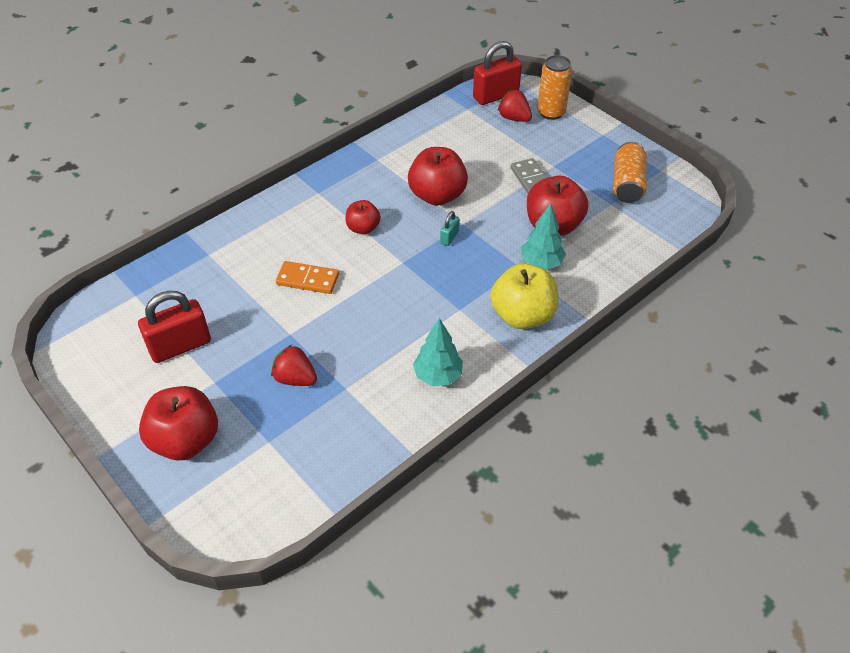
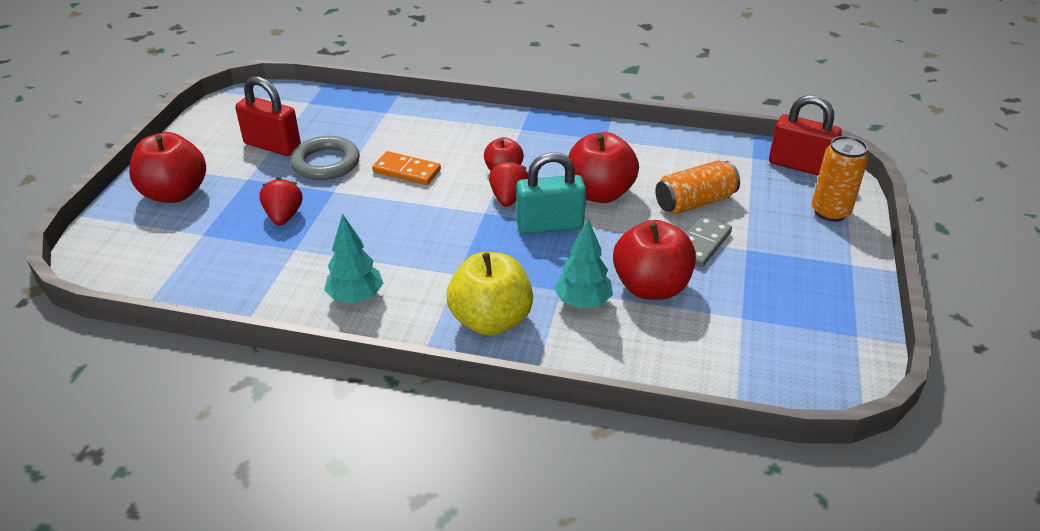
camera: 55 degrees right, 10 degrees down
(245, 322) = (326, 163): none -> grey ring
(307, 280) = (406, 171): orange domino -> orange domino turned 45 degrees counterclockwise
(449, 237) = (549, 225): turquoise padlock -> turquoise padlock, size x2.13
(514, 118) = (782, 191): red strawberry -> red strawberry (508, 198)
(627, 184) = (793, 317): orange can -> orange can (695, 202)

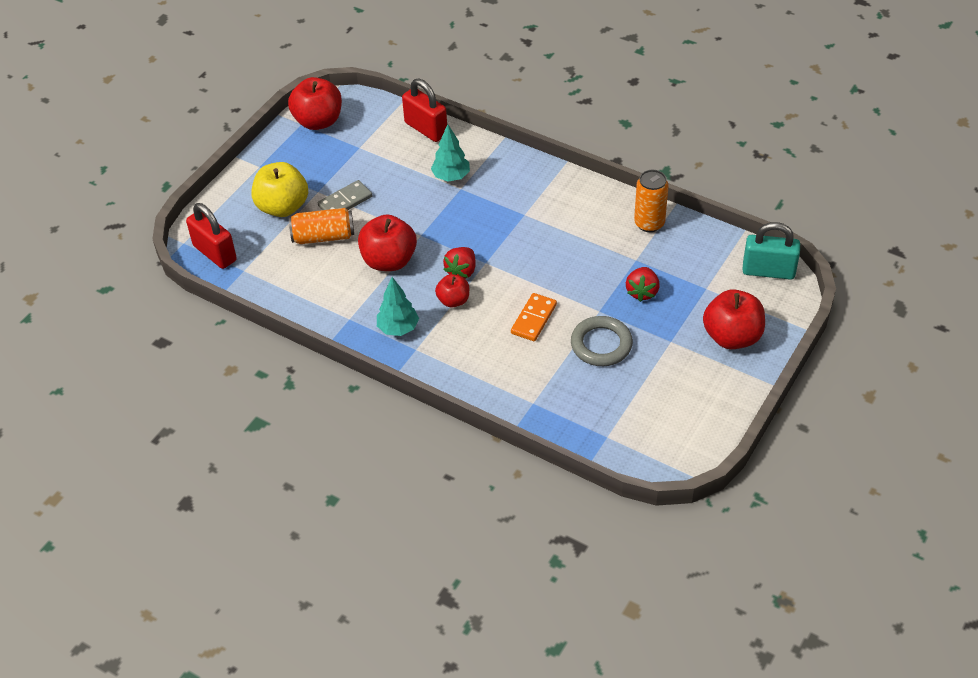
camera: 160 degrees left, 10 degrees up
(272, 146) = (647, 378): red padlock -> red padlock (426, 129)
(355, 297) = (598, 211): turquoise tree -> turquoise tree (398, 328)
(406, 171) = (534, 319): orange domino -> orange domino turned 75 degrees clockwise
(491, 320) = (515, 177): yellow apple -> yellow apple (282, 207)
(549, 225) = (442, 239): turquoise padlock -> turquoise padlock (768, 271)
(651, 287) = (401, 177): red apple -> red apple (318, 121)
(830, 212) = (233, 207): orange can -> orange can (649, 223)

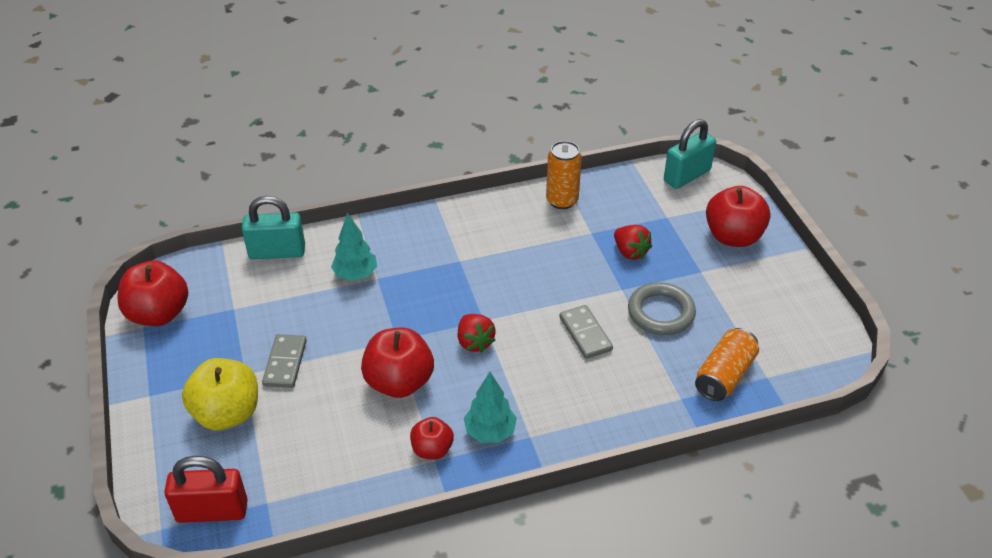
camera: 50 degrees left, 5 degrees down
(323, 236) = (307, 409): orange can -> orange can (724, 375)
(426, 129) = (277, 252): red padlock -> turquoise padlock
(453, 300) = (502, 371): red apple -> red apple (432, 449)
(534, 319) = (585, 334): orange domino -> grey domino

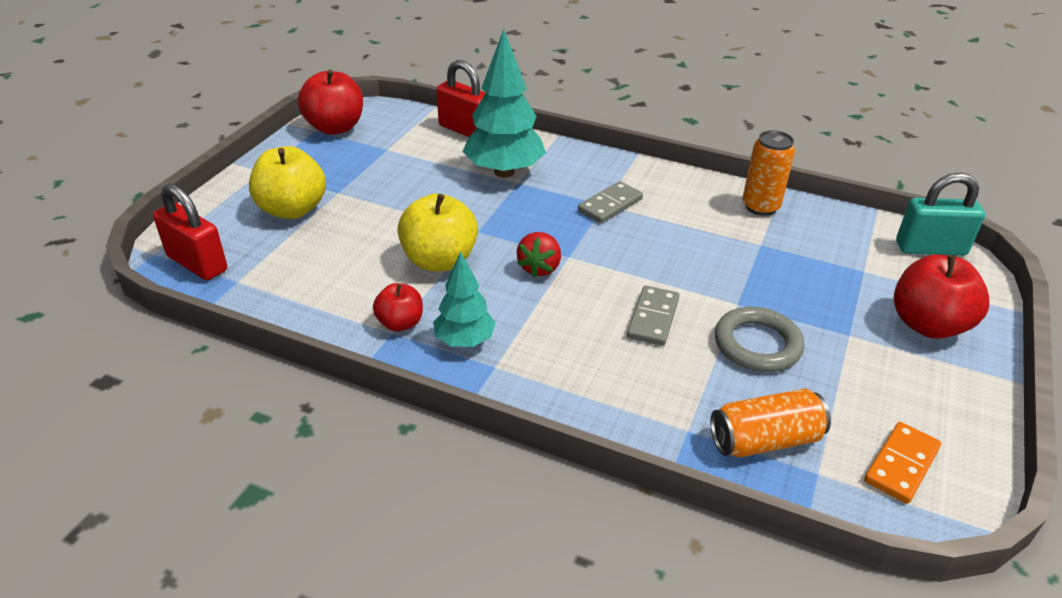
camera: 40 degrees right, 5 degrees down
(277, 252) = (465, 130): turquoise padlock -> red padlock
(285, 363) = (374, 200): grey domino -> grey domino (610, 205)
(355, 274) = (504, 172): turquoise tree -> turquoise tree, size x1.69
(399, 382) = (439, 260): red apple -> yellow apple
(630, 252) = (784, 279): red strawberry -> none
(798, 342) = (901, 464): none -> orange domino

